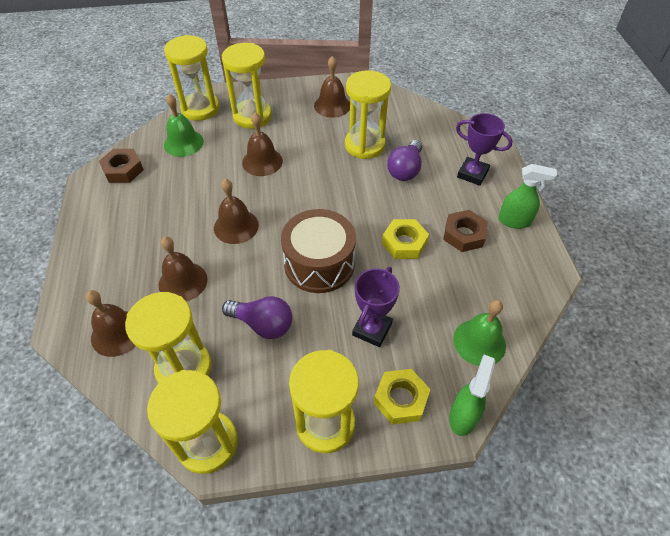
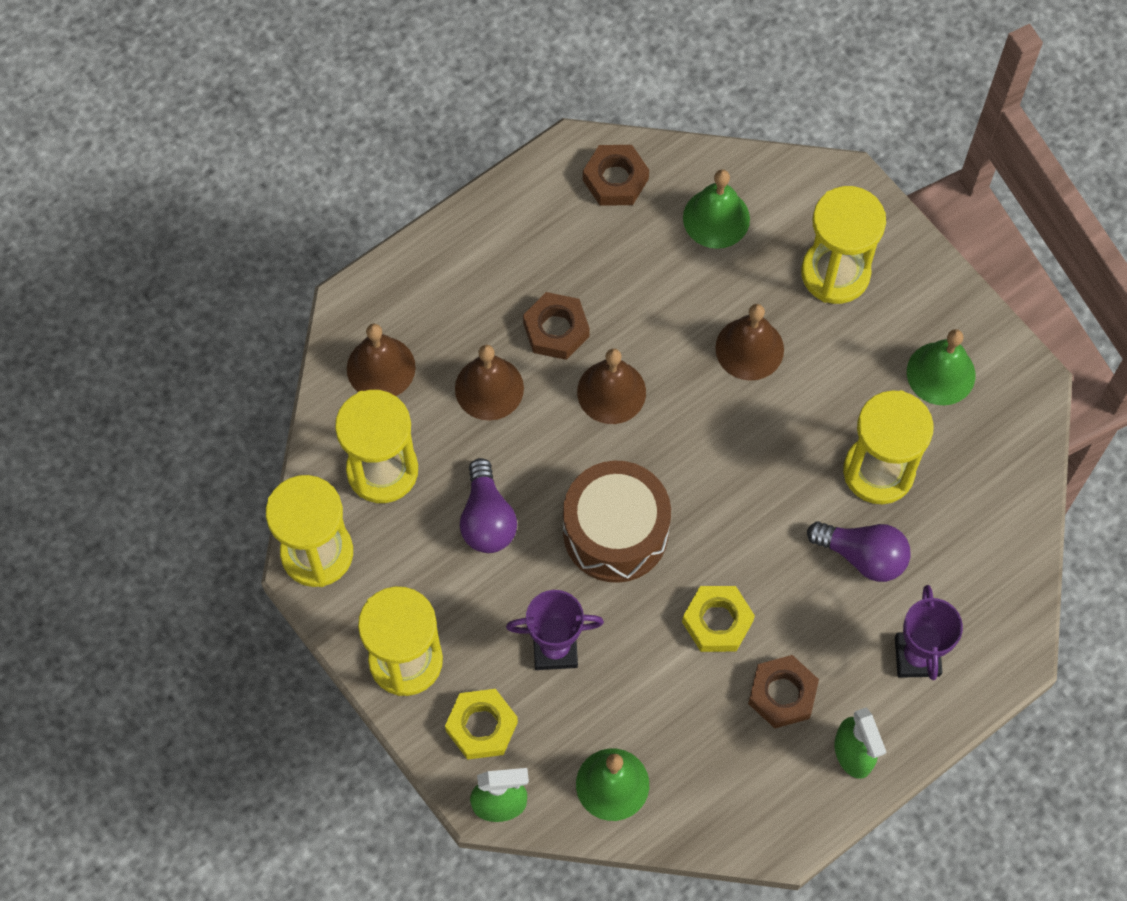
camera: 60 degrees right, 15 degrees up
(178, 233) = (556, 330): none -> brown nut
(200, 109) = (802, 188): yellow hourglass -> none
(332, 105) = (941, 373): brown bell -> green bell
(405, 170) = (863, 556): purple light bulb -> purple light bulb turned 150 degrees counterclockwise

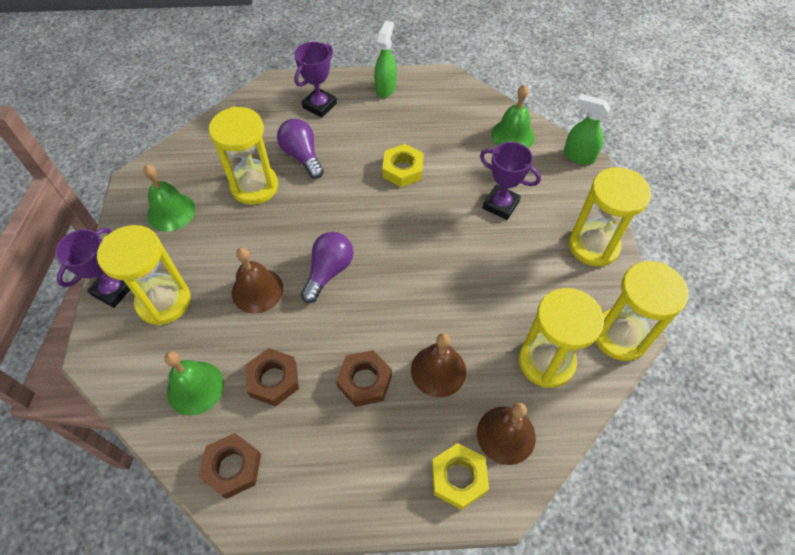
camera: 145 degrees left, 10 degrees down
(481, 726) = (567, 192): yellow nut -> yellow nut (458, 478)
(487, 519) = (495, 291): purple light bulb -> purple light bulb (328, 271)
(611, 392) = (361, 318): brown bell -> none
(615, 532) = (422, 240): brown drum -> none
(782, 694) = (397, 125): brown nut -> brown nut (273, 380)
(901, 249) = (113, 290): none -> purple trophy

